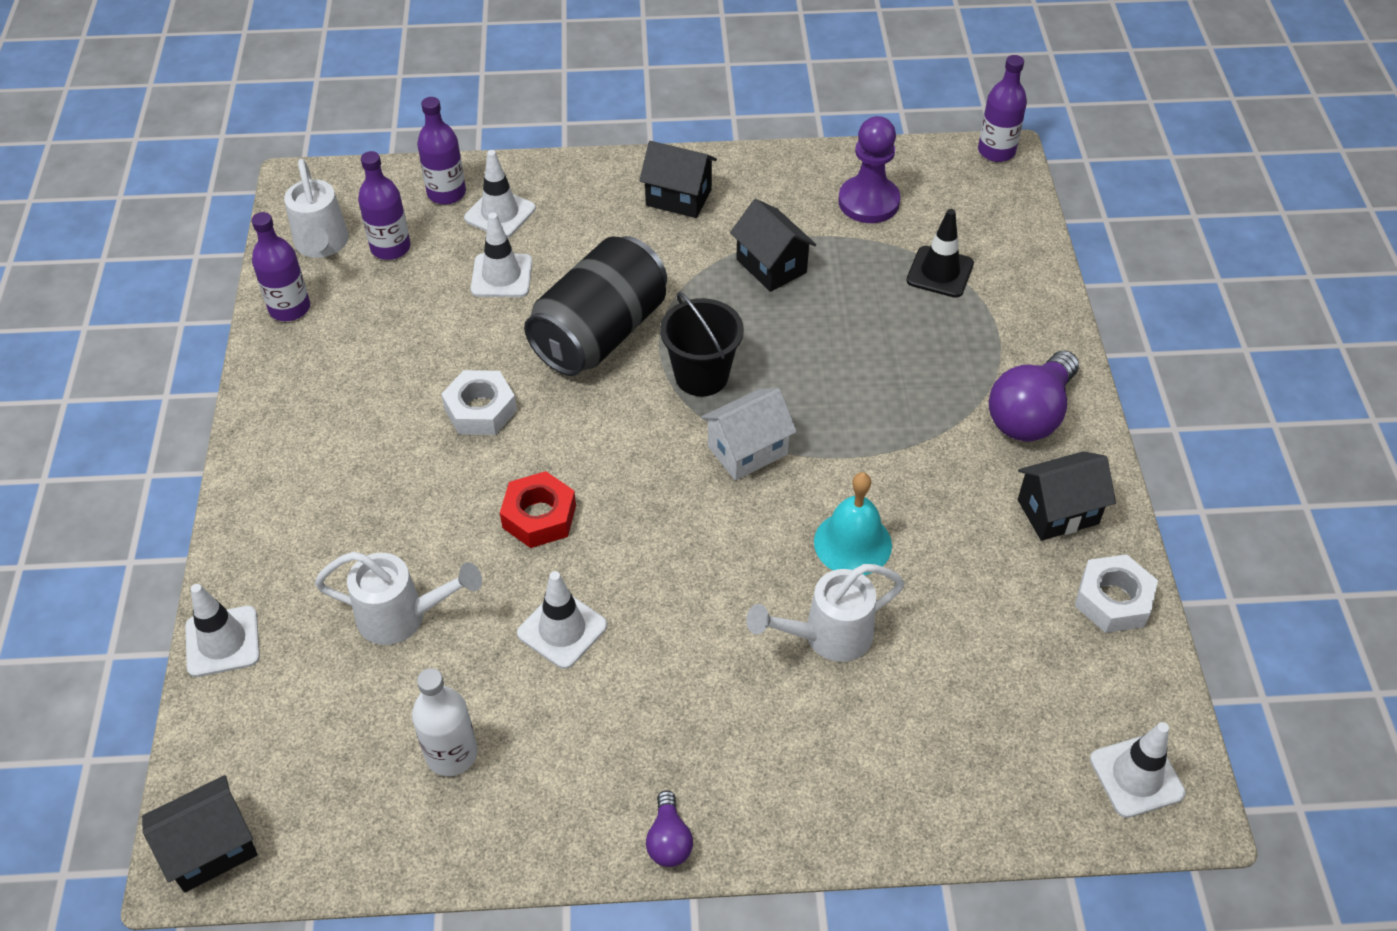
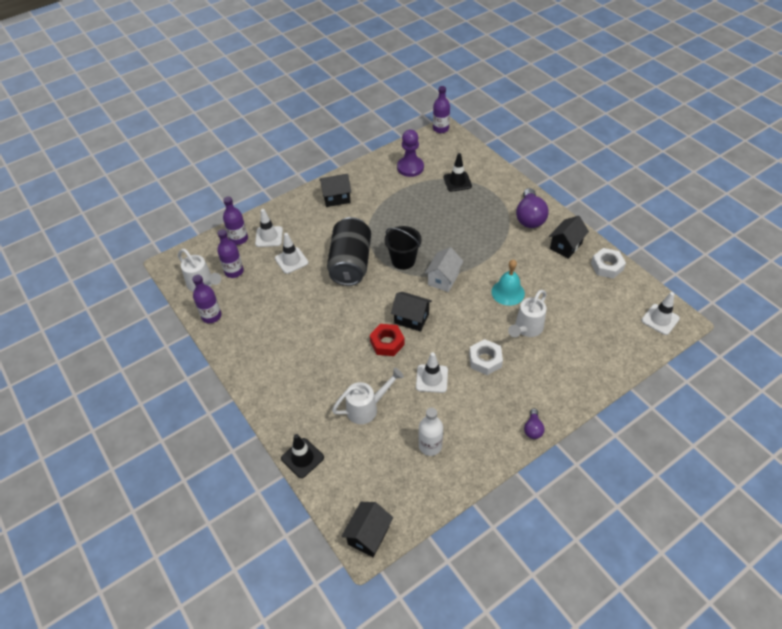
camera: 30 degrees left, 0 degrees up
(222, 641) = (302, 458): white traffic cone -> black traffic cone
(480, 410) = (329, 315): white nut -> white nut (485, 360)
(669, 840) = (533, 429): purple light bulb -> purple light bulb turned 45 degrees clockwise
(771, 266) = (394, 207): black house -> black house (411, 318)

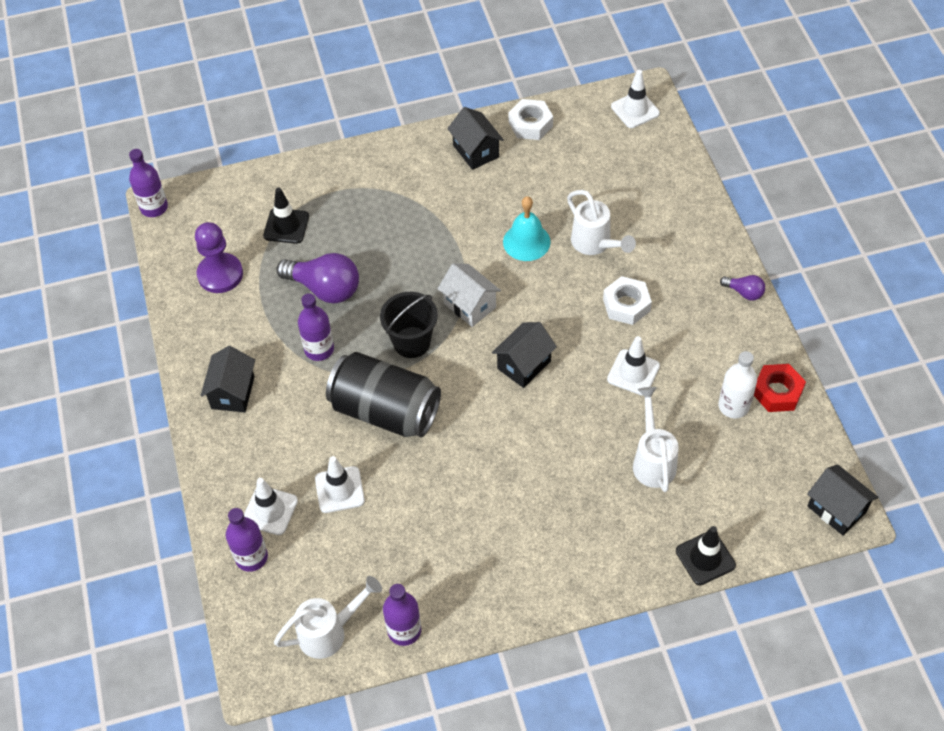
camera: 70 degrees left, 5 degrees up
(234, 271) = (323, 579): purple bottle -> purple bottle (319, 349)
(387, 343) = (554, 406): red nut -> red nut (777, 392)
(529, 217) = (404, 169): purple light bulb -> purple light bulb (325, 288)

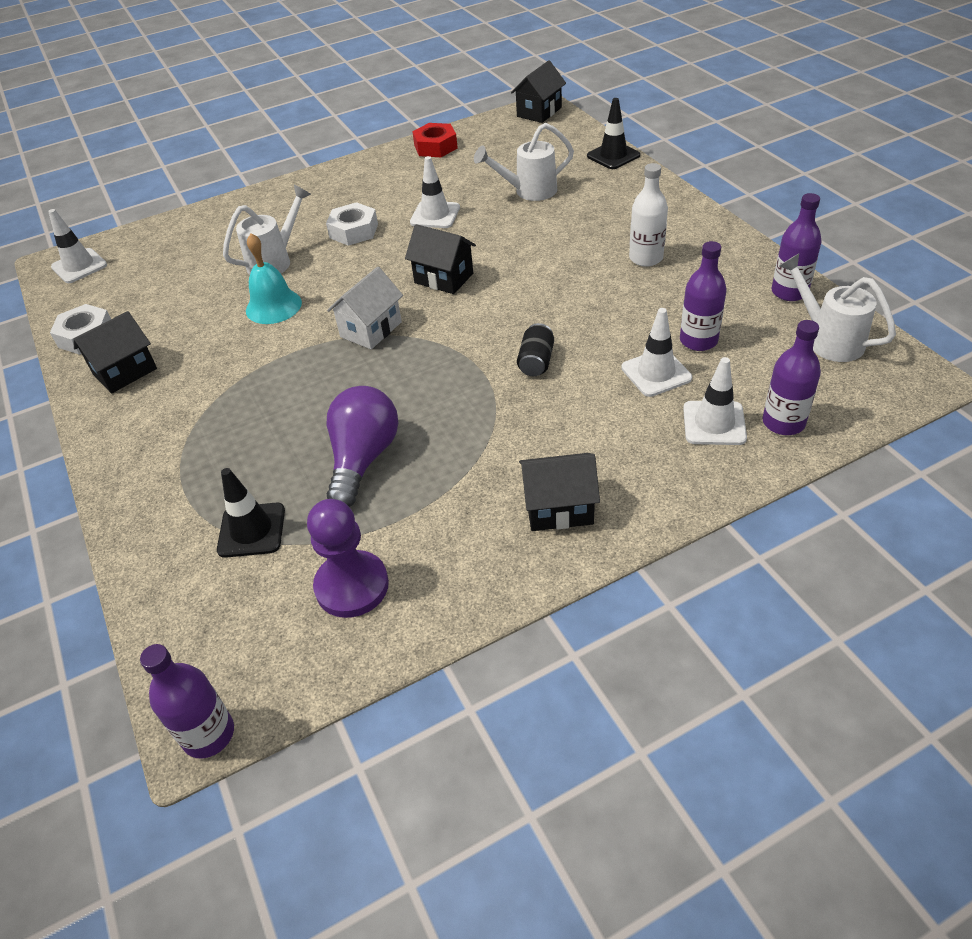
camera: 100 degrees left, 10 degrees down
(319, 349) = (464, 439): purple bottle -> purple bottle (698, 341)
(385, 411) = (536, 362): black can -> black can, size x0.41
(411, 342) = (433, 362): black bucket -> none
(733, 406) = (457, 163): white bottle -> white bottle (646, 258)
(744, 292) = (329, 174): purple light bulb -> none

